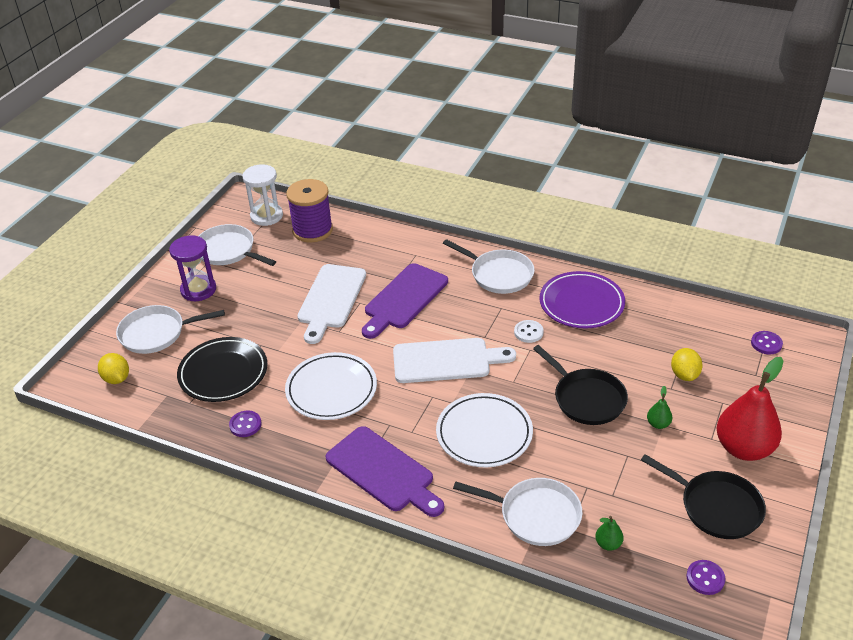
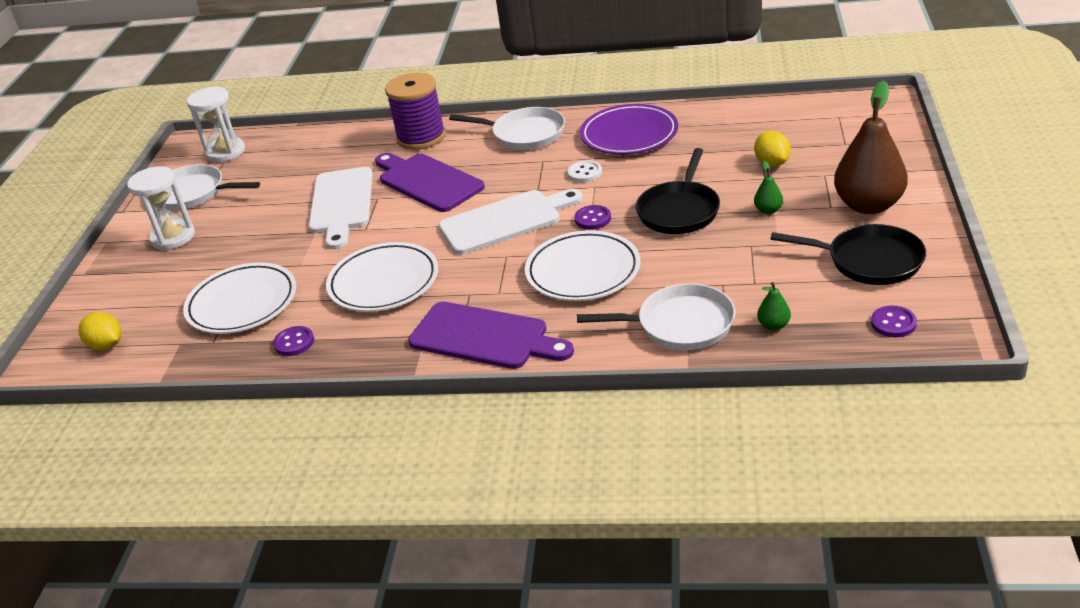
camera: 15 degrees left, 5 degrees down
(156, 333) = (138, 290): white pan -> none
(198, 290) = (173, 237): purple hourglass -> white hourglass
(223, 373) = (242, 303): black plate -> white plate
(312, 230) = (288, 150): purple spool -> purple spool (421, 137)
(404, 299) = (427, 181): purple cutting board -> purple cutting board turned 120 degrees clockwise
(586, 398) = (679, 210): black pan -> black pan turned 75 degrees clockwise
(744, 448) = (868, 205): red pear -> brown pear
(766, 343) = (840, 116): purple button -> purple button (593, 219)

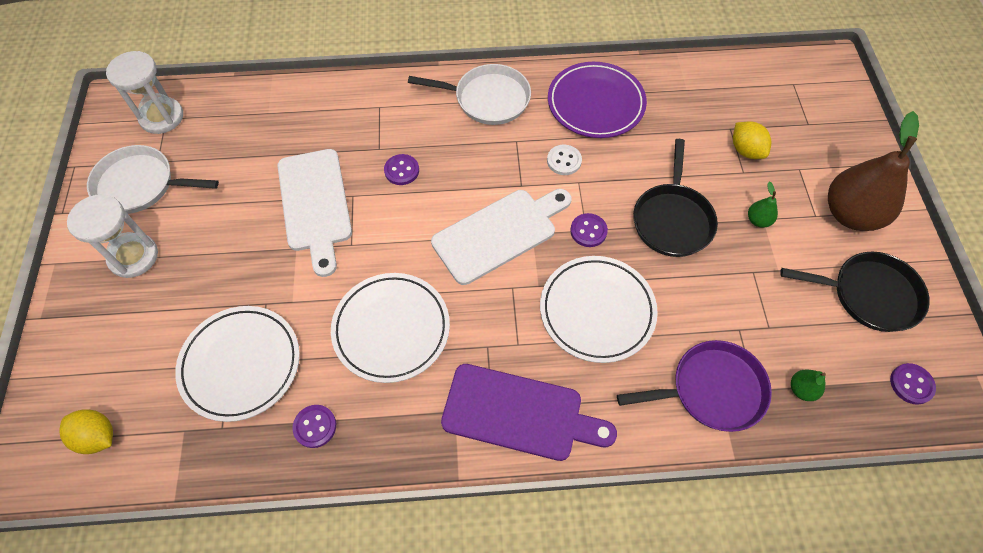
camera: 15 degrees left, 25 degrees up
(421, 137) = (378, 100): purple spool -> none
(427, 181) = (401, 170): purple cutting board -> purple button
(680, 324) = (712, 390): white pan -> purple pan

